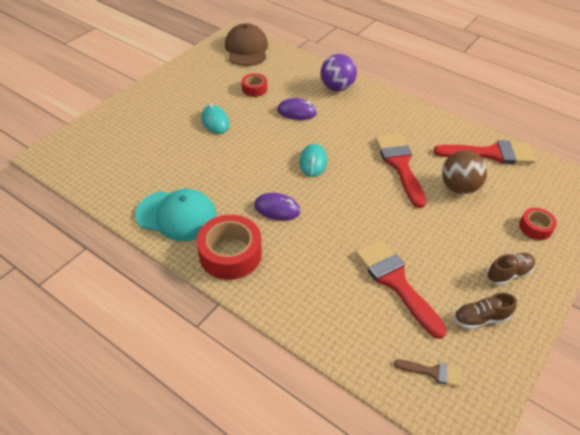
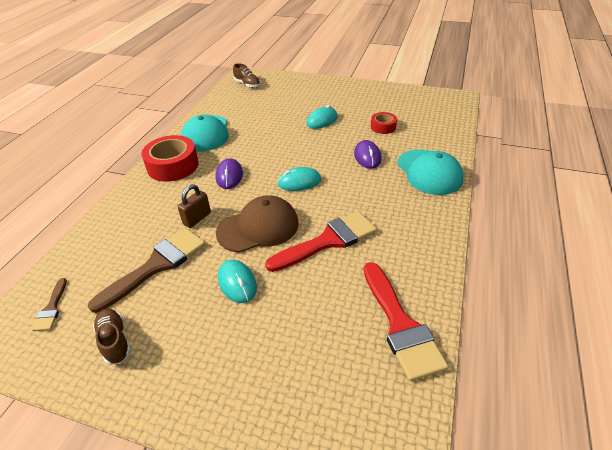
camera: 75 degrees right, 5 degrees down
(246, 49) = (440, 108): brown cap -> brown cap (258, 227)
(337, 87) = (429, 172): purple ball -> turquoise cap
(337, 244) = (197, 218): none -> brown padlock
(396, 282) = (156, 266): red brush -> brown brush
(432, 228) = (237, 283): none -> turquoise mouse
(458, 187) = (315, 298): brown ball -> none
(508, 273) = (183, 363): brown shoe -> brown shoe (247, 84)
(535, 227) = (272, 390): red tape -> none

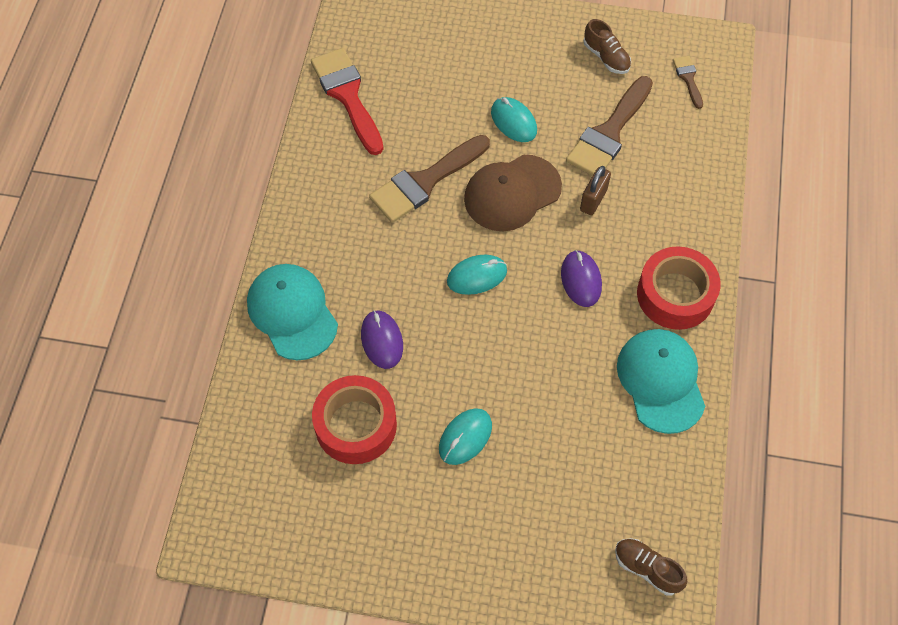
camera: 170 degrees right, 20 degrees up
(328, 241) = (425, 181): red brush -> brown brush
(383, 127) = (356, 425): red tape -> red tape, size x1.85

